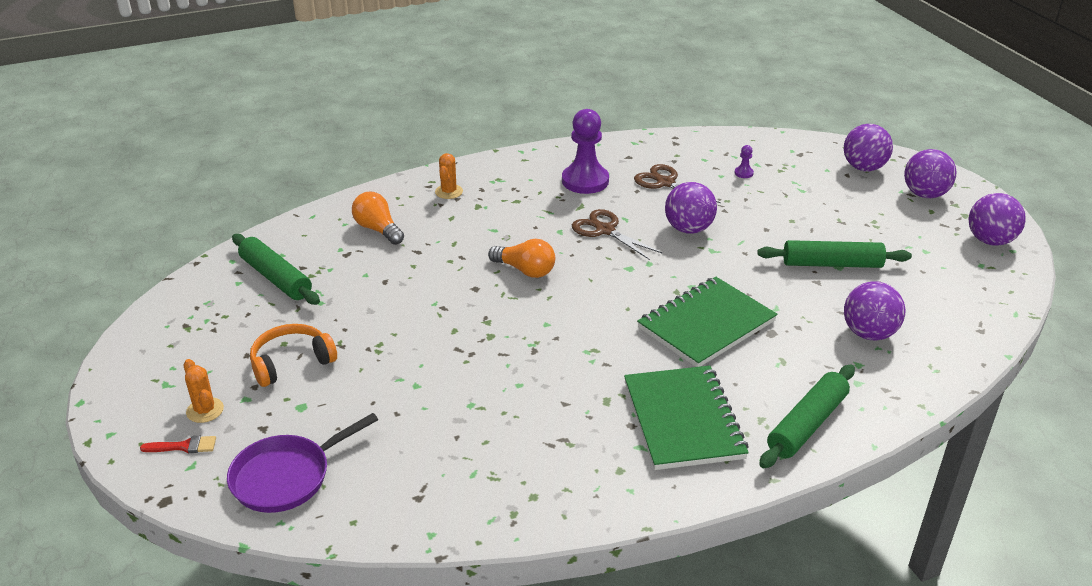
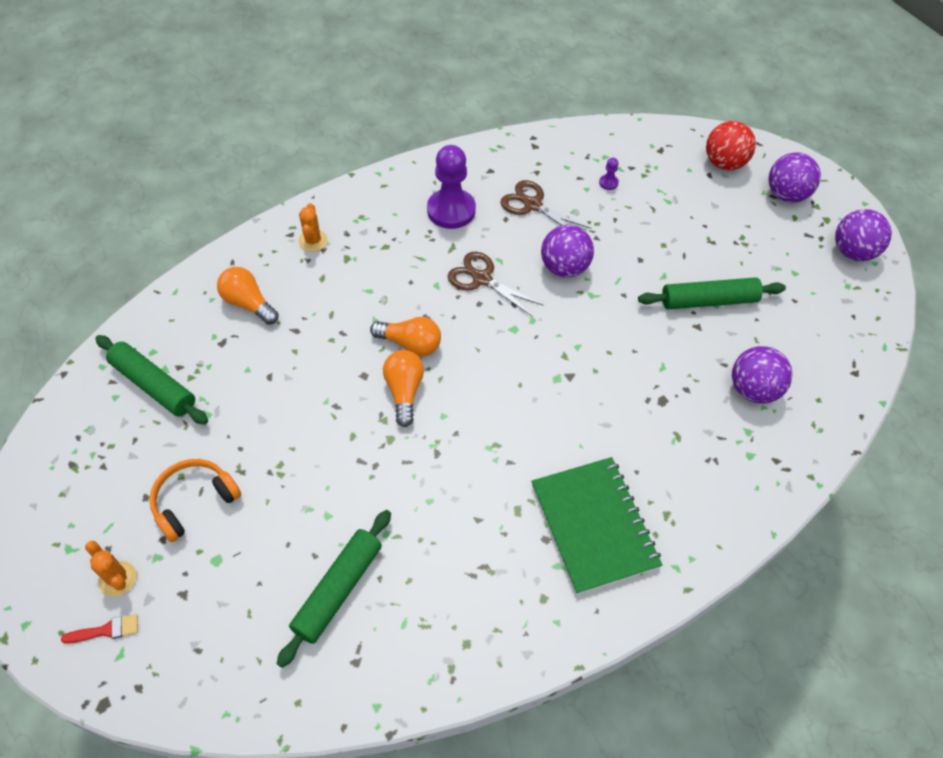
camera: 10 degrees left, 20 degrees up
(287, 476) = (220, 654): purple pan -> none
(512, 303) = (404, 392): none -> orange light bulb
(706, 325) = (599, 397): green notebook -> none
(807, 424) = (709, 515): green rolling pin -> green rolling pin (338, 590)
(863, 168) = (724, 163): purple ball -> red ball

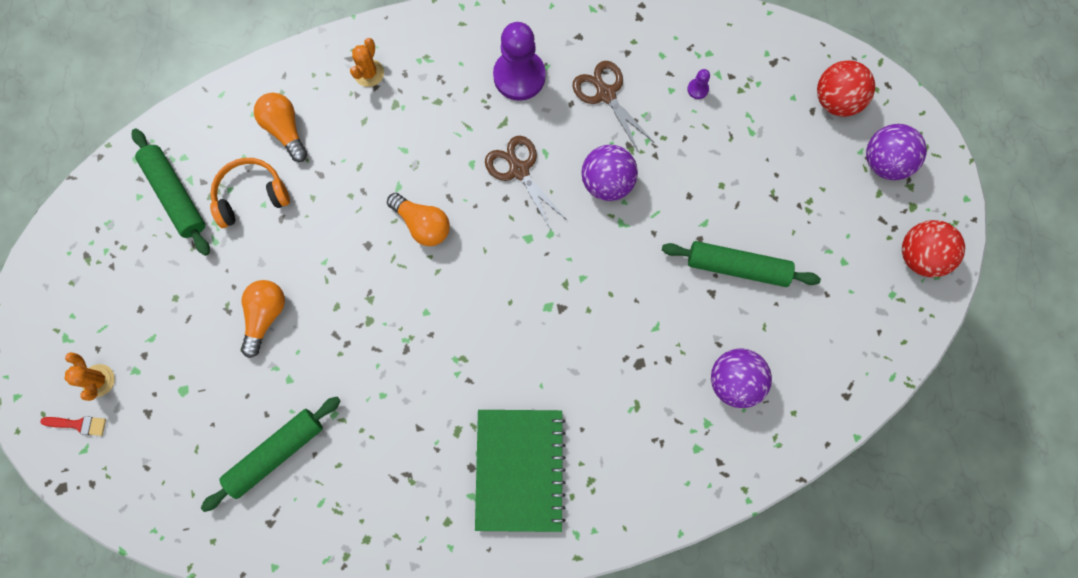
camera: 20 degrees right, 20 degrees up
(194, 502) = (179, 328): orange headphones -> orange headphones (251, 196)
(404, 392) = (399, 275): orange light bulb -> orange light bulb (265, 316)
(853, 252) = (920, 256): purple ball -> red ball

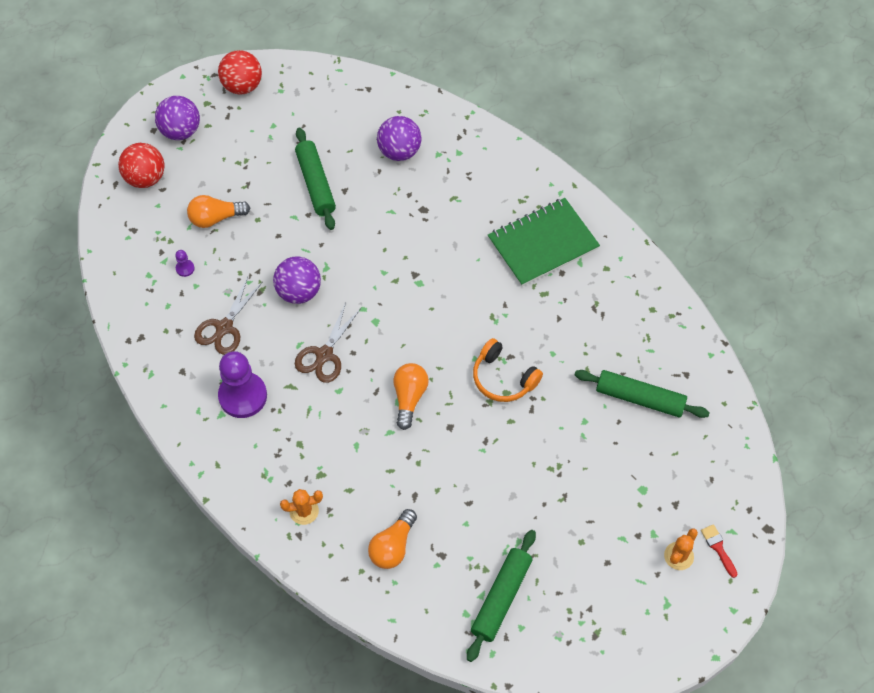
camera: 120 degrees left, 15 degrees down
(251, 196) = (464, 537): orange headphones -> orange headphones (503, 378)
(265, 316) = (550, 466): orange light bulb -> orange light bulb (216, 218)

